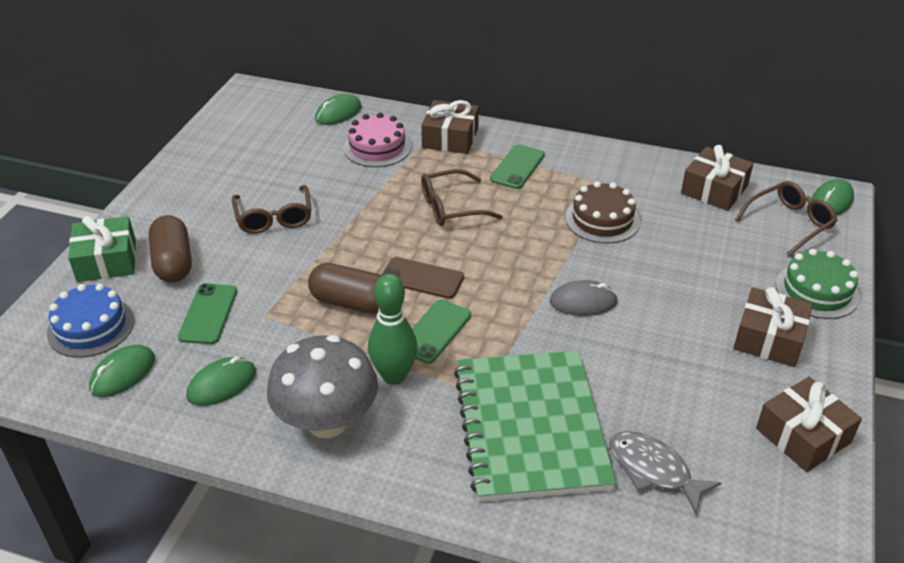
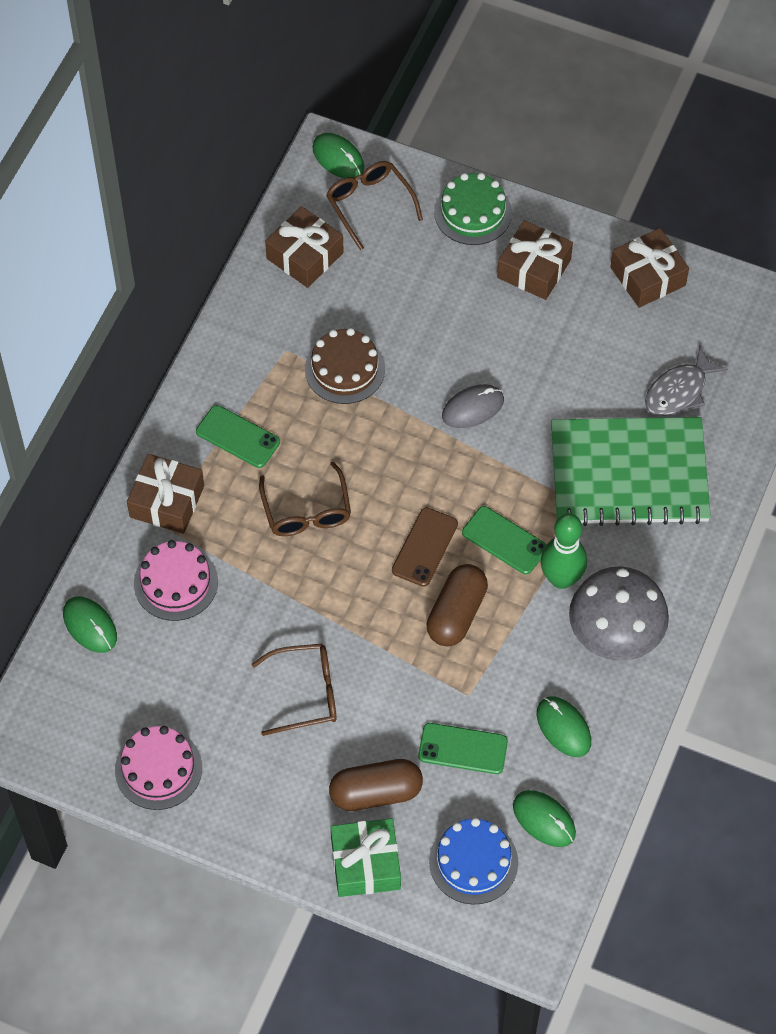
camera: 85 degrees left, 20 degrees up
(215, 151) = (158, 768): none -> pink cake
(583, 302) = (473, 408): grey mouse -> grey mouse turned 60 degrees clockwise

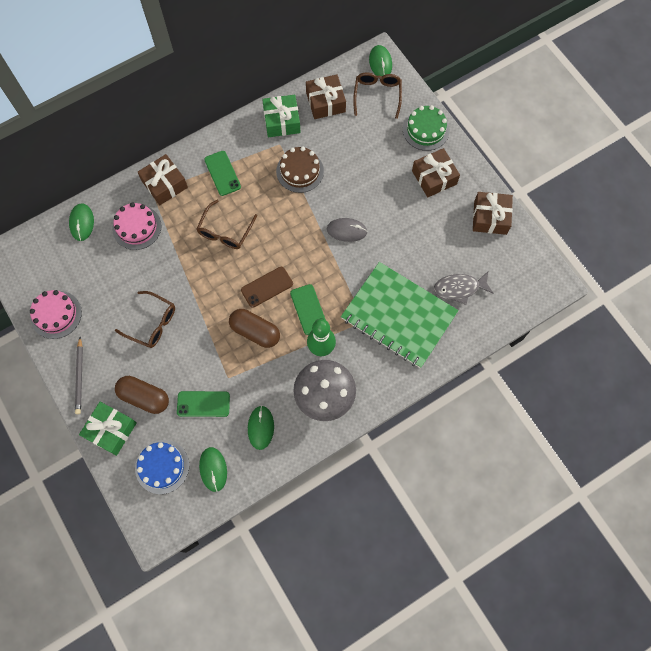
camera: 35 degrees right, 10 degrees up
(263, 826) = (79, 377): none -> grey pencil
(264, 317) = (282, 121): none -> green gift
(456, 614) = (255, 332): brown capsule -> brown capsule turned 60 degrees clockwise
(463, 748) = (203, 404): green phone -> green phone turned 45 degrees counterclockwise

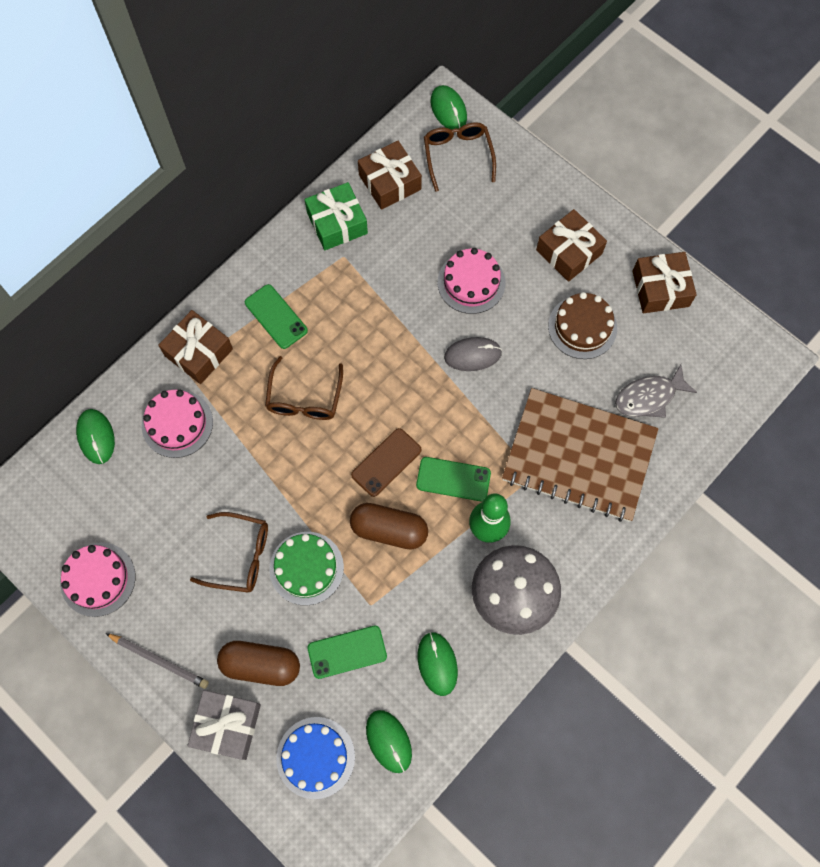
camera: 15 degrees left, 0 degrees up
(79, 377) = (159, 660): grey pencil -> grey pencil turned 45 degrees counterclockwise
(111, 430) = (227, 725): green gift -> grey gift
(300, 171) = (383, 287): brown cake -> brown cake (582, 327)
(308, 309) = (453, 479): green phone -> green phone turned 45 degrees counterclockwise
(360, 182) = (471, 282): none -> pink cake
(398, 316) = (579, 456): green notebook -> brown notebook
(425, 130) = (538, 188): green cake -> green cake (306, 568)

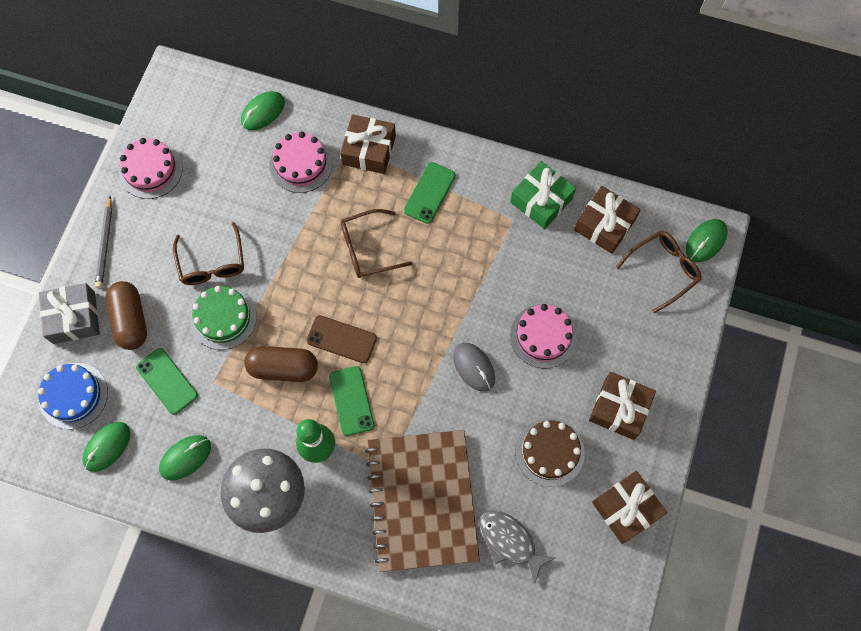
camera: 65 degrees right, 0 degrees up
(389, 530) = (283, 368): brown capsule -> brown capsule turned 75 degrees counterclockwise

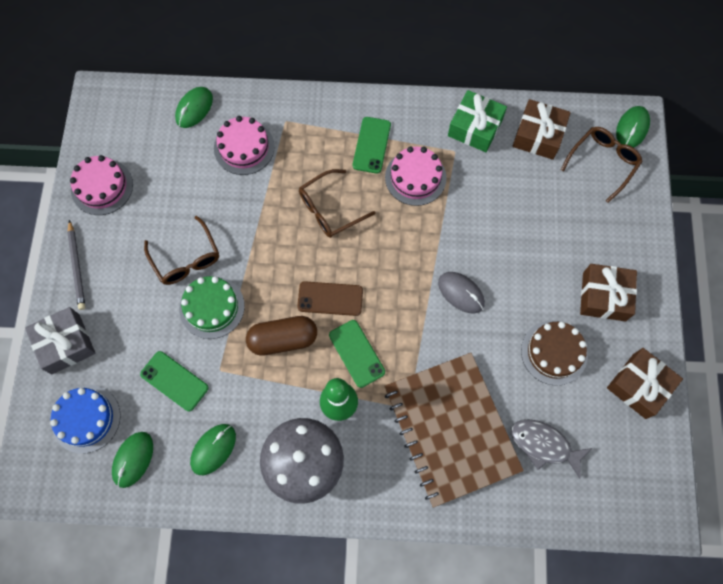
camera: 15 degrees left, 0 degrees up
(131, 320) = (122, 332): brown capsule -> none
(369, 150) = (304, 120): brown gift -> none
(543, 336) = (515, 248): pink cake -> pink cake (415, 177)

